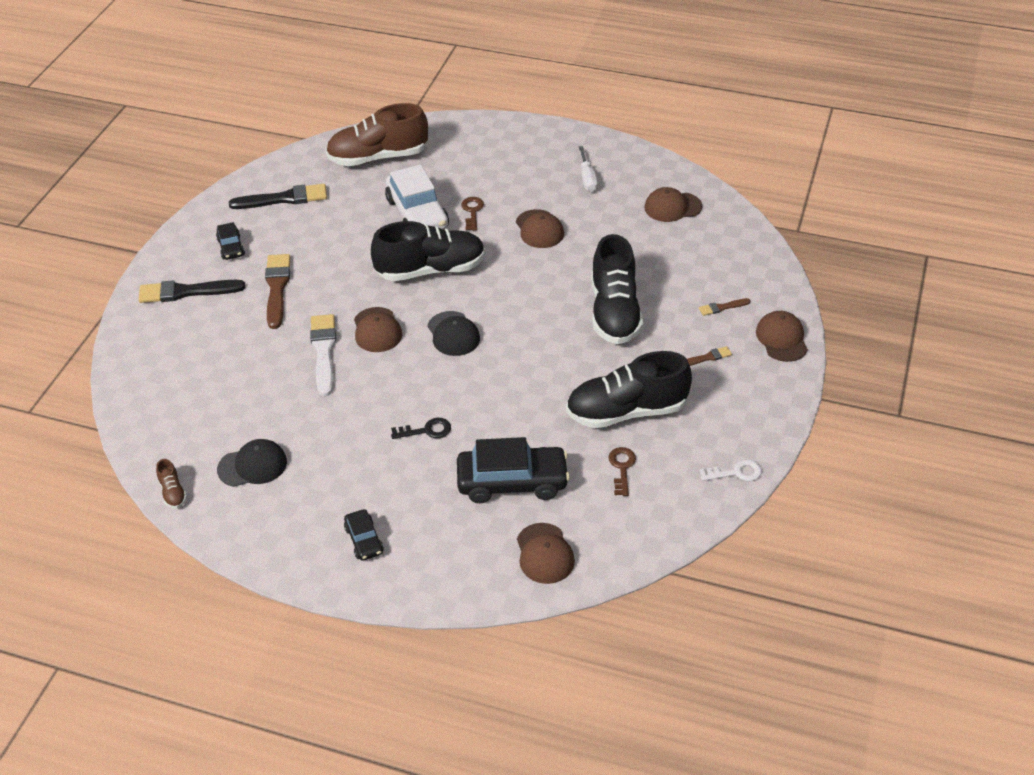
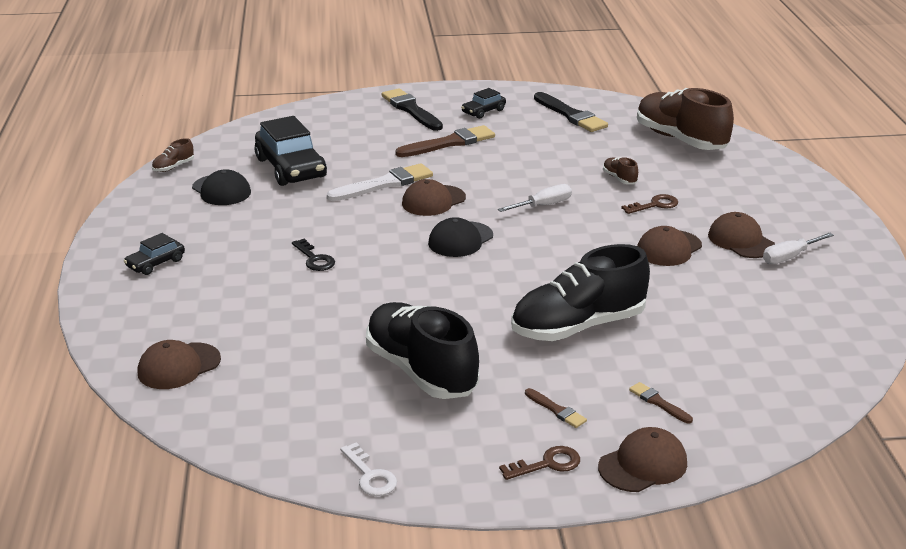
camera: 65 degrees right, 15 degrees down
(417, 213) = (619, 178): white car -> brown shoe
(431, 270) = (543, 205): black shoe -> white screwdriver
(512, 482) = (271, 323): black car -> black car (291, 168)
(622, 468) = (330, 388): brown key -> brown key (547, 464)
(672, 207) = (807, 325): brown cap -> brown cap (741, 241)

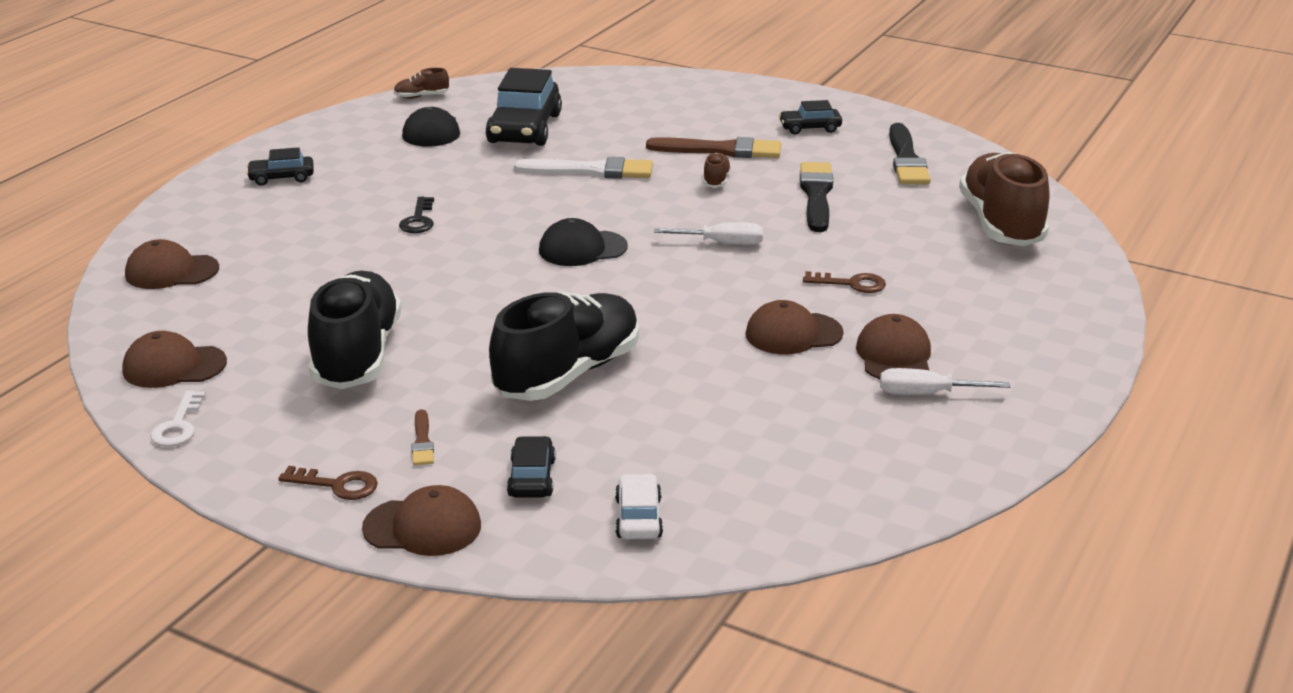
camera: 35 degrees right, 0 degrees up
(411, 109) = (732, 105): black brush -> black brush (816, 195)
(433, 201) = (614, 202): brown cap -> brown cap (174, 366)
(578, 326) = (568, 373): black shoe -> black shoe turned 120 degrees clockwise
(619, 178) = (855, 243): brown shoe -> brown shoe (716, 180)
(658, 402) = (531, 478): brown brush -> black car
(754, 398) = (638, 518): none -> white car

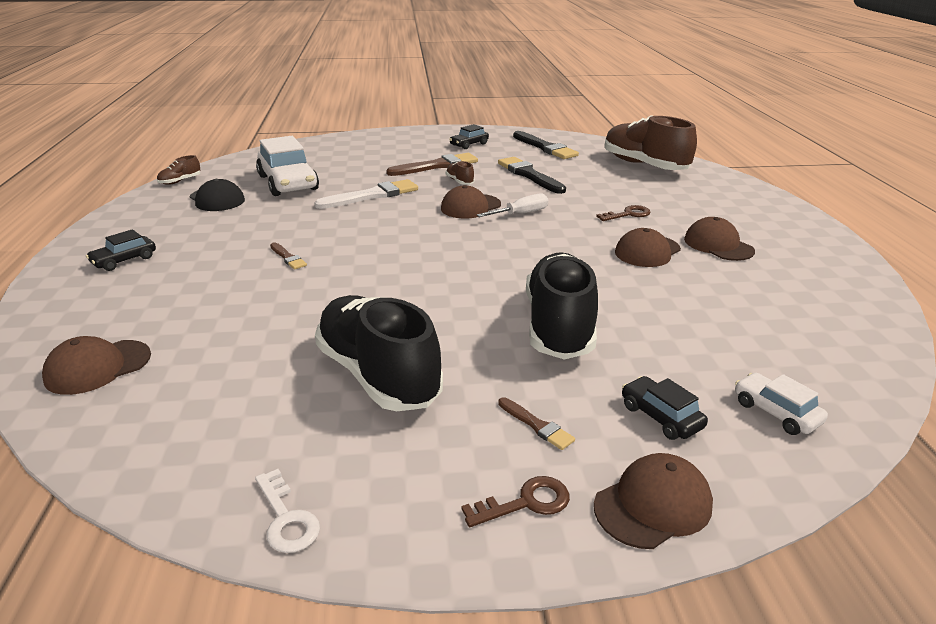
camera: 35 degrees left, 0 degrees up
(174, 366) = (207, 457): brown cap -> brown cap (470, 206)
(418, 220) = (288, 258): black key -> brown brush
(525, 129) = (288, 183): black car -> white car
(582, 249) = (438, 242): black cap -> none
(926, 394) = (771, 260): white screwdriver -> none

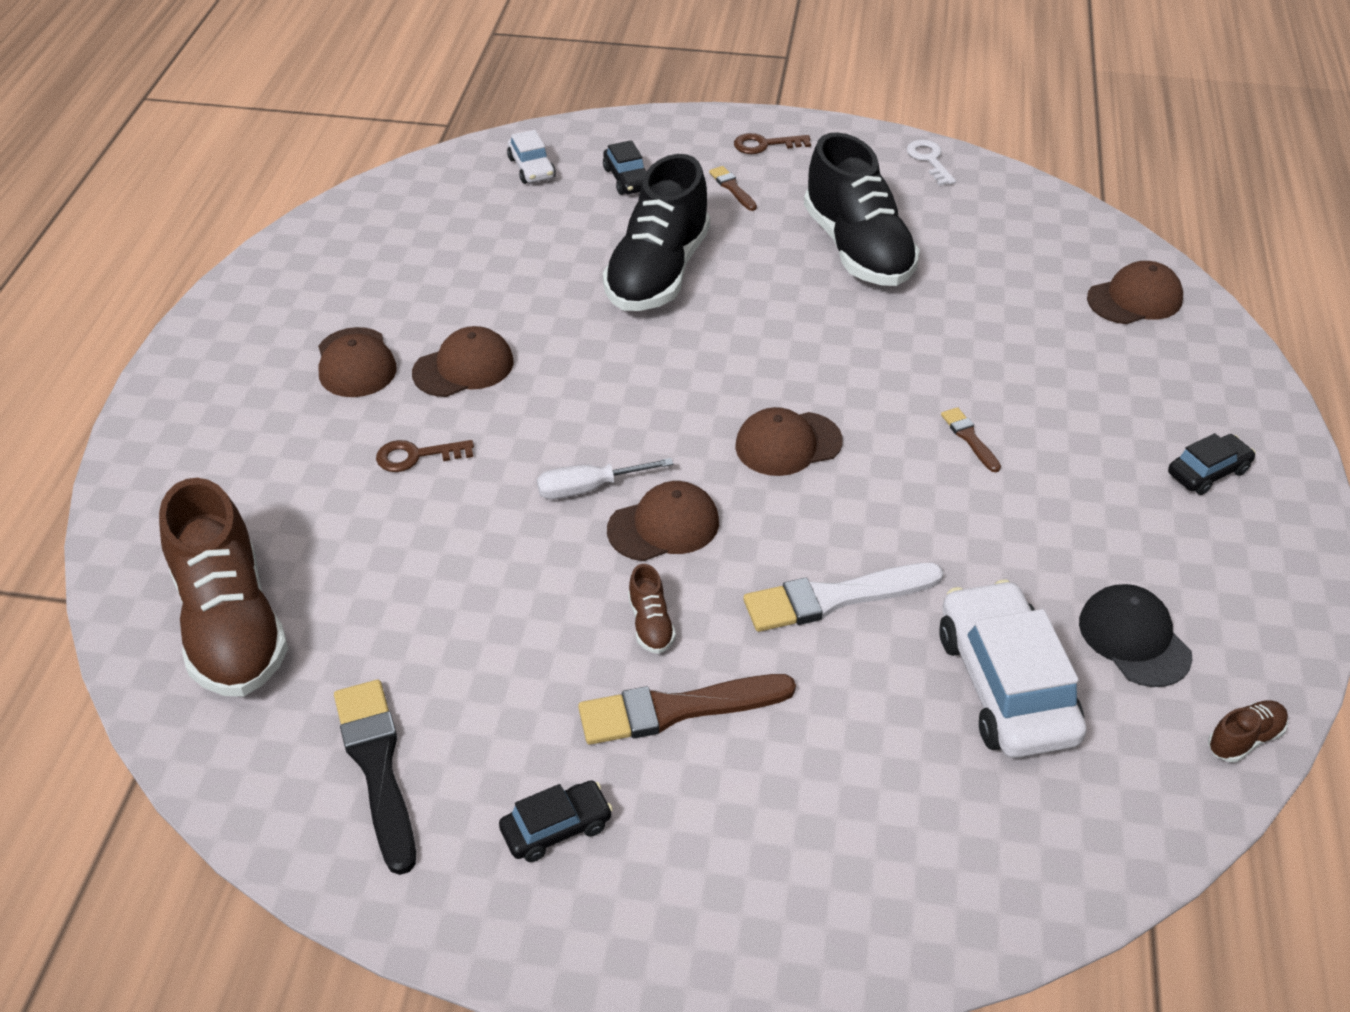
camera: 165 degrees left, 15 degrees up
(529, 175) = (498, 626): black brush -> none
(653, 505) = (680, 131): brown cap -> brown cap (788, 444)

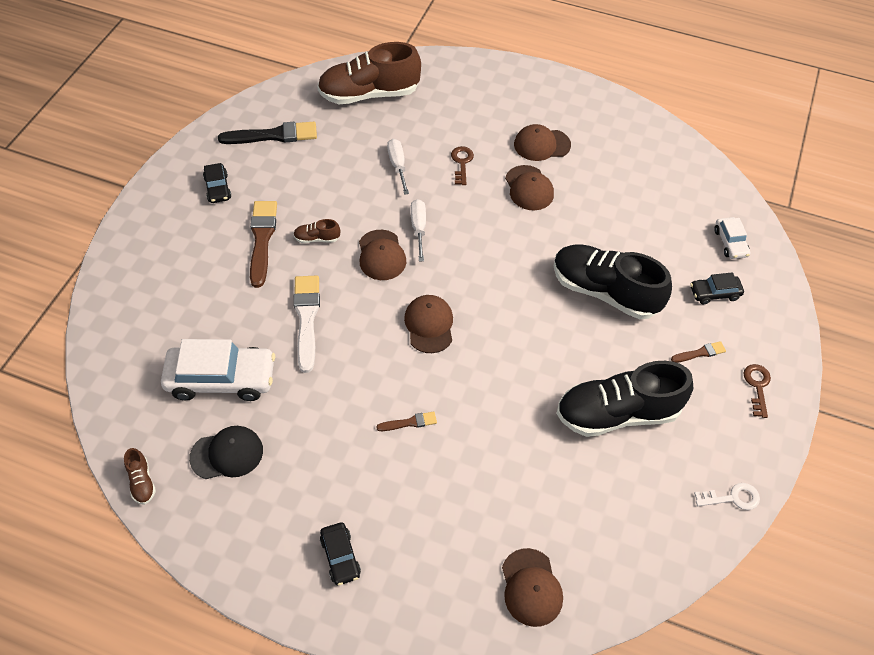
camera: 100 degrees right, 10 degrees up
(438, 542) = (398, 166): none -> white screwdriver
(531, 168) = (730, 243): white car -> white car turned 90 degrees counterclockwise

